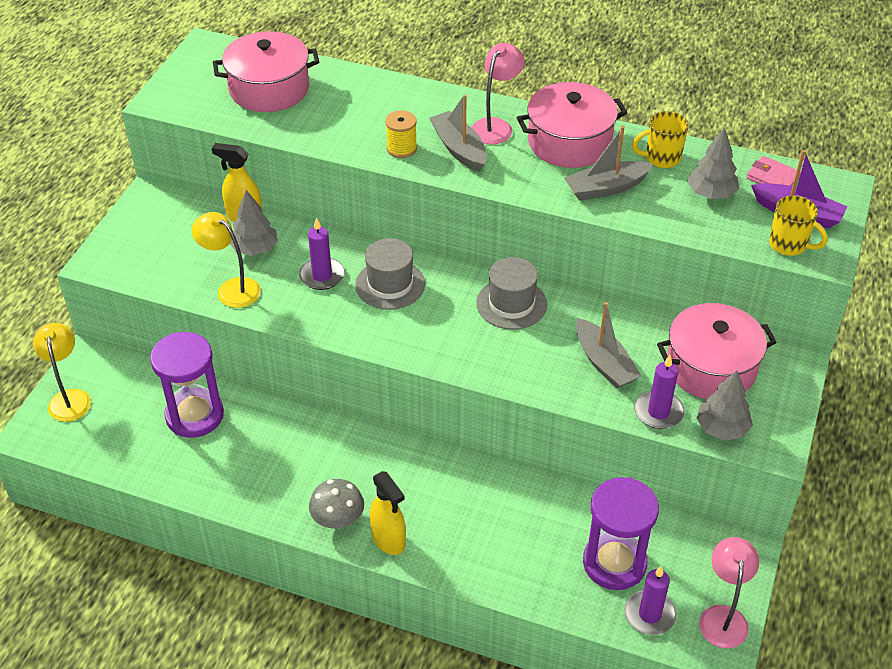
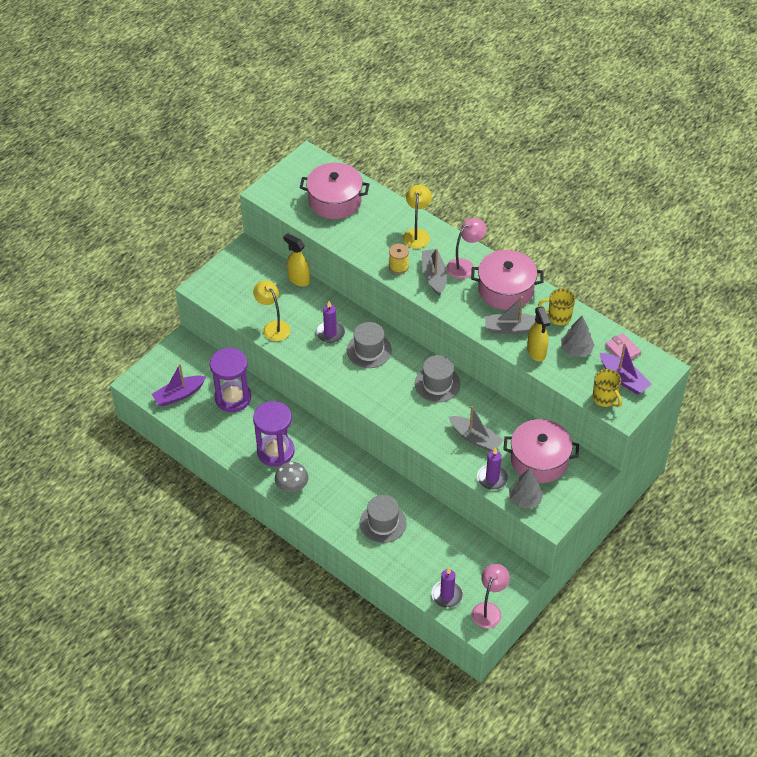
camera: 20 degrees right, 5 degrees up
(69, 398) = (164, 366): yellow lamp -> yellow lamp (417, 234)
(107, 433) = (179, 395): none -> purple boat
(255, 249) = (297, 303): grey tree -> none
(388, 540) = (316, 507): yellow spray bottle -> yellow spray bottle (536, 352)
(501, 533) = (383, 523): none -> grey hat
(604, 363) = (475, 438): grey boat -> grey boat turned 45 degrees counterclockwise
(614, 563) = (441, 560): purple hourglass -> purple hourglass (275, 451)

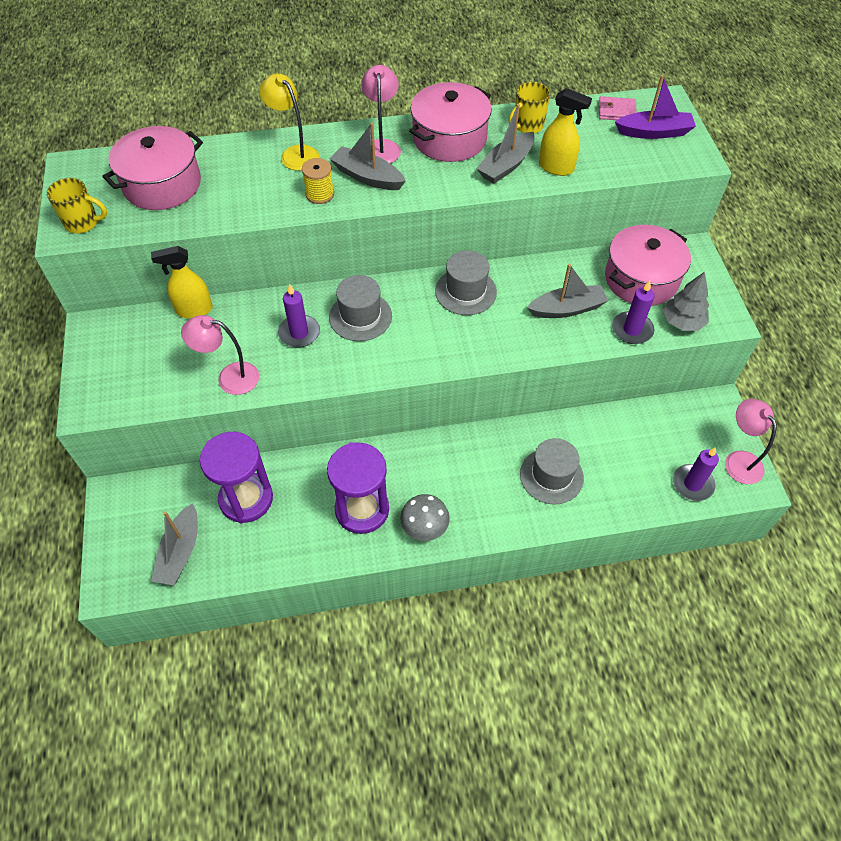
camera: 50 degrees left, 5 degrees up
(179, 395) = (180, 552): purple boat -> grey boat
(273, 327) = (229, 377): yellow lamp -> pink lamp
(576, 350) = (584, 140): grey tree -> none
(605, 398) = (667, 159): yellow mug -> yellow mug (83, 223)

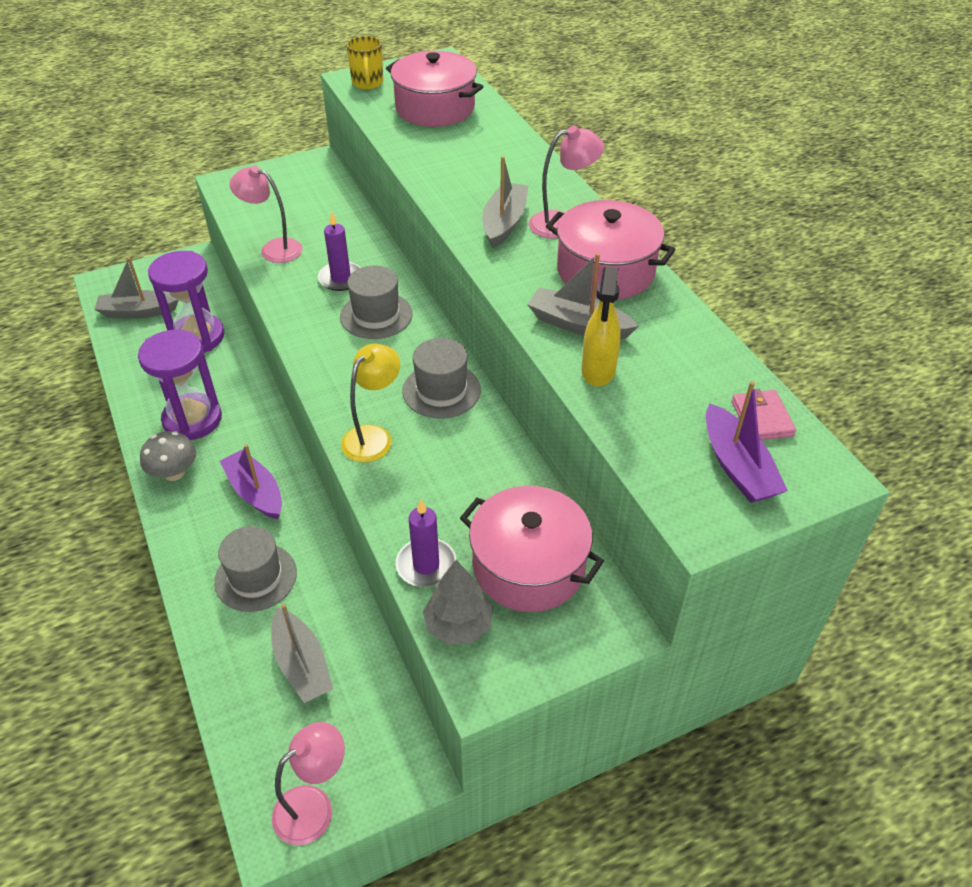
camera: 75 degrees right, 10 degrees down
(194, 310) = (352, 208): yellow spray bottle -> none
(229, 377) = (273, 249): pink lamp -> pink lamp turned 60 degrees counterclockwise
(294, 153) = (518, 169): yellow lamp -> yellow lamp (373, 436)
(320, 194) = (461, 197): yellow spool -> none
(464, 468) = (255, 492): none -> purple boat
(527, 126) = (671, 333): yellow mug -> none
(567, 309) = (443, 490): grey boat -> grey boat (302, 664)
(692, 484) = (263, 744): purple candle -> none

